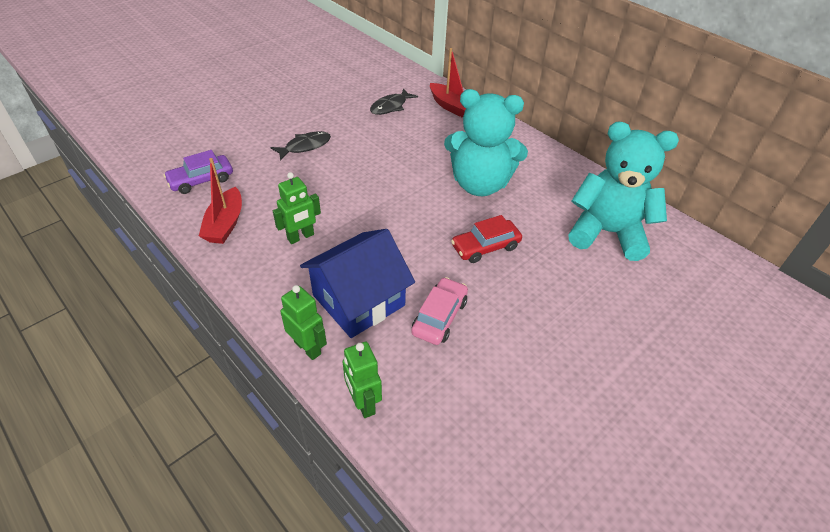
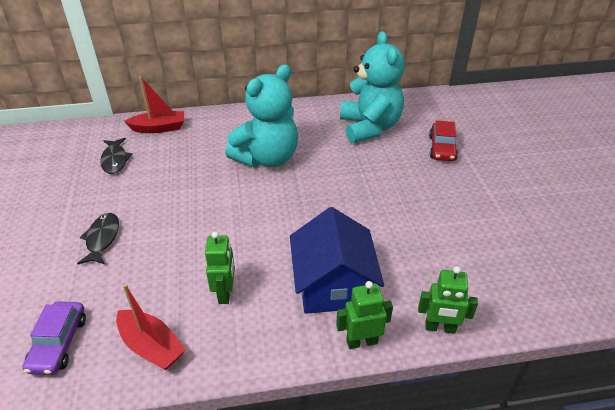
camera: 55 degrees left, 5 degrees down
(439, 317) = (385, 245): pink car -> none
(485, 247) = (335, 188): red car -> red car (442, 148)
(607, 232) = (369, 127): turquoise teddy bear -> turquoise teddy bear turned 120 degrees clockwise

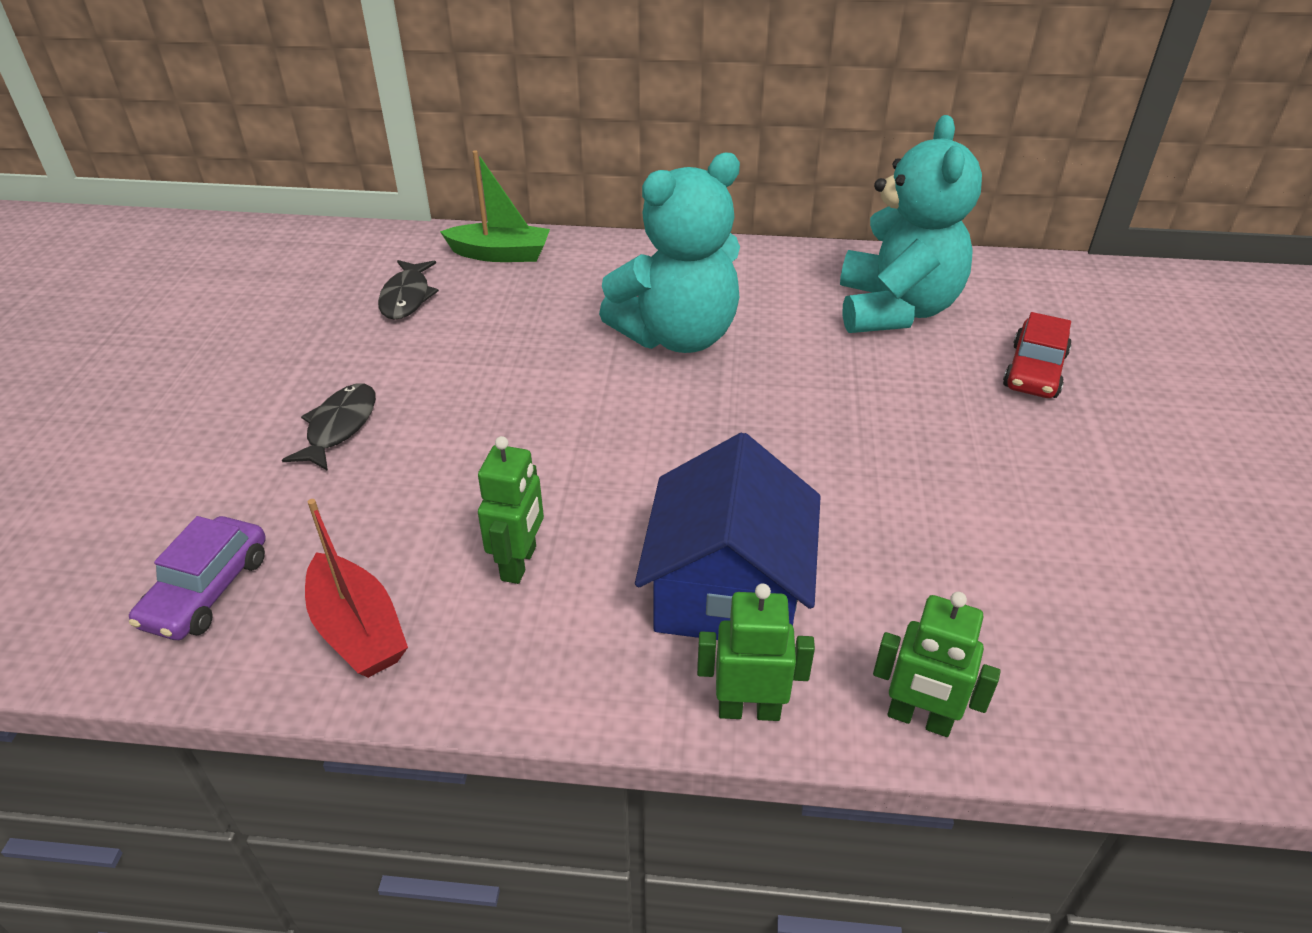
camera: 15 degrees right, 0 degrees up
(159, 128) = (500, 254): red boat -> green boat

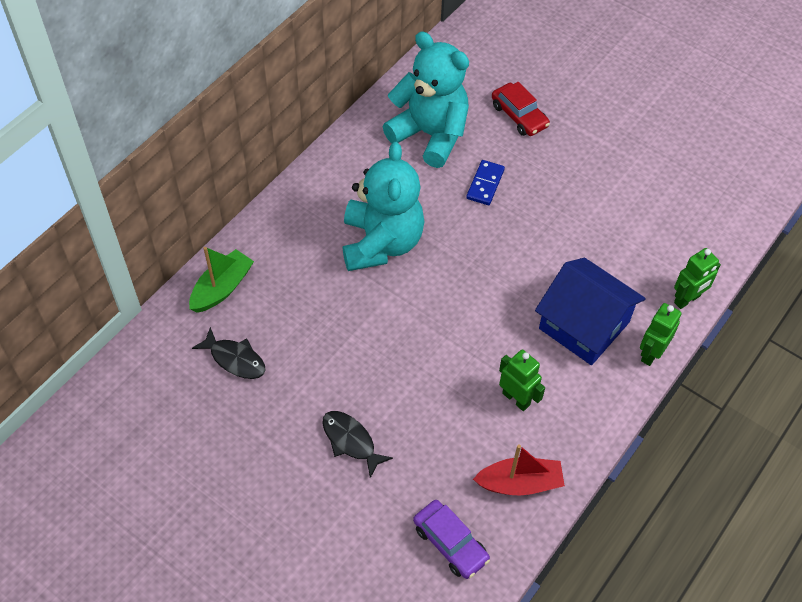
camera: 60 degrees left, 15 degrees up
(875, 385) = (485, 184): none -> blue domino

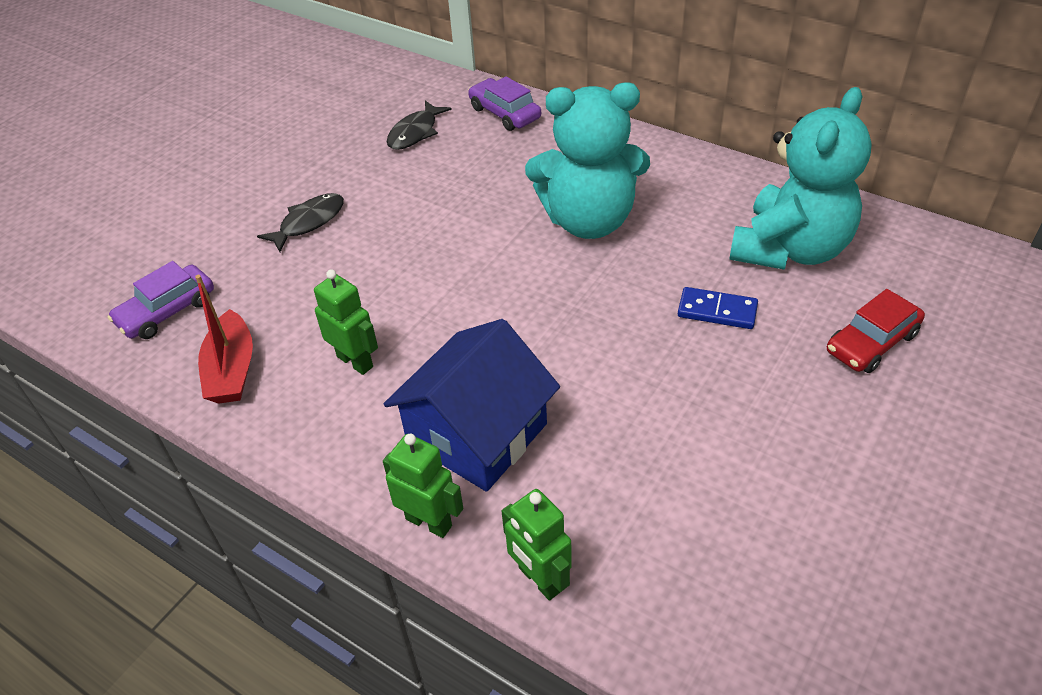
camera: 90 degrees right, 10 degrees down
(222, 288) = (505, 113): green boat -> purple car
(516, 399) = (355, 361): green robot -> green robot turned 90 degrees counterclockwise

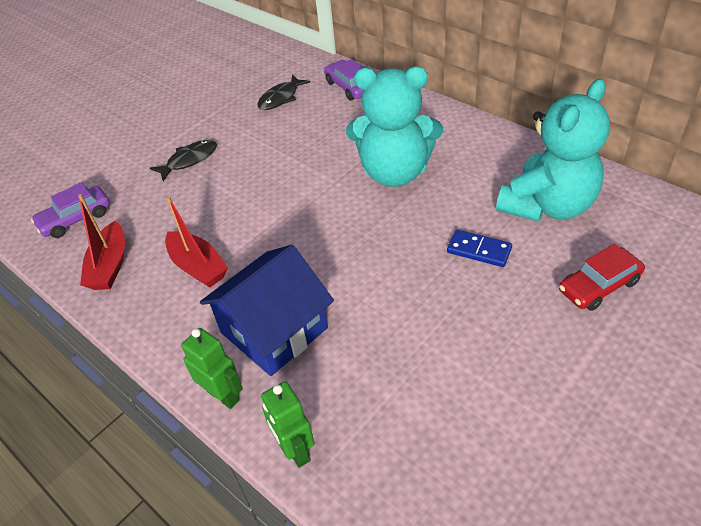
camera: 10 degrees right, 0 degrees up
(355, 361) = (198, 267): green robot -> red boat

